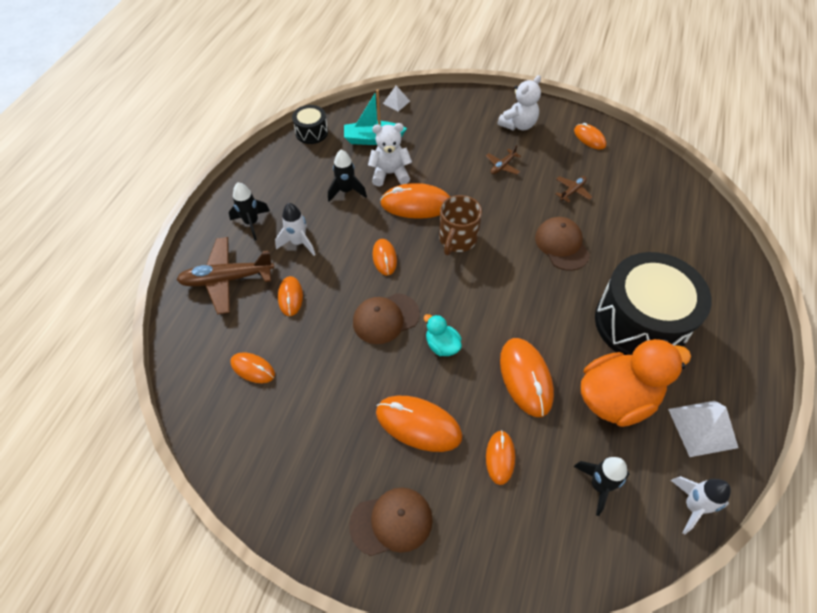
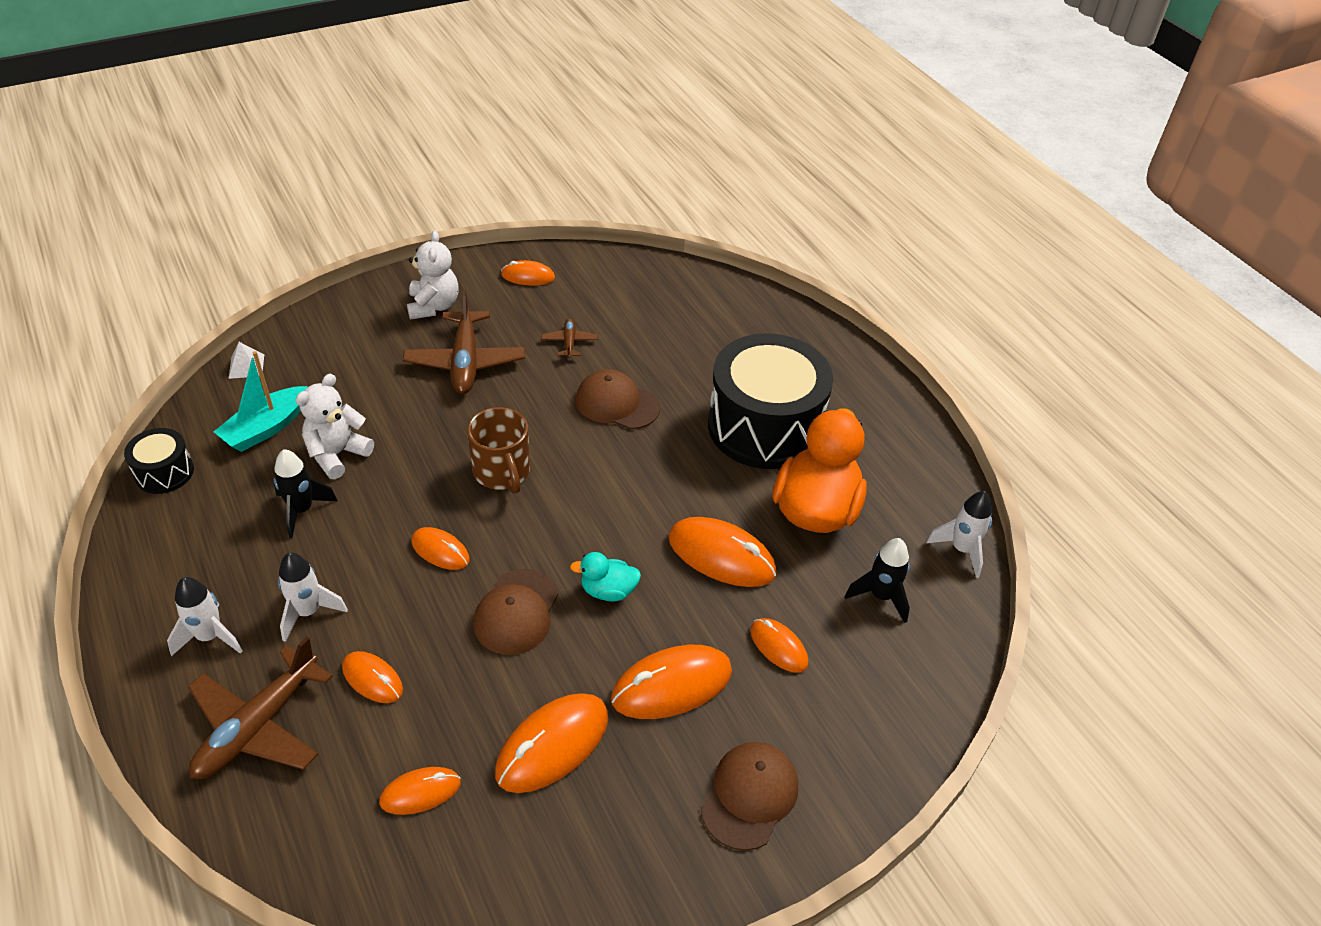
camera: 50 degrees left, 10 degrees down
(251, 223) = (210, 637): black rocket -> white rocket
(416, 204) = (410, 467): orange mouse -> orange mouse (552, 745)
(502, 166) = (465, 362): brown plane -> brown plane, size x2.07
(702, 428) = (904, 479): white pyramid -> none

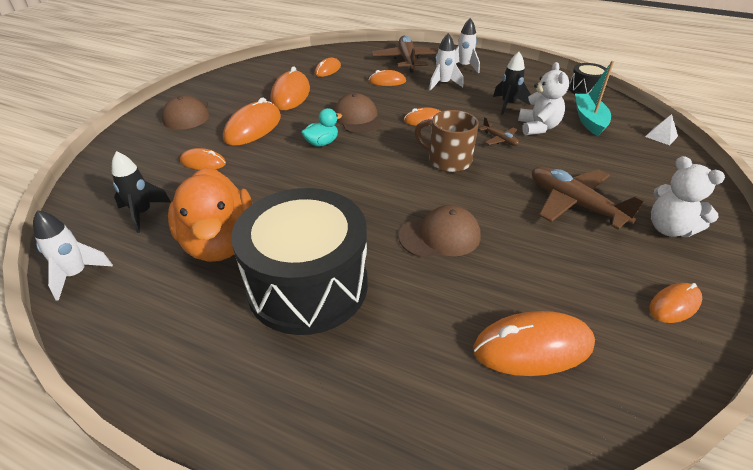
camera: 145 degrees right, 5 degrees down
(569, 342) = (541, 262): brown plane -> brown plane (499, 139)
(721, 556) = (270, 185): orange mouse -> orange mouse (533, 347)

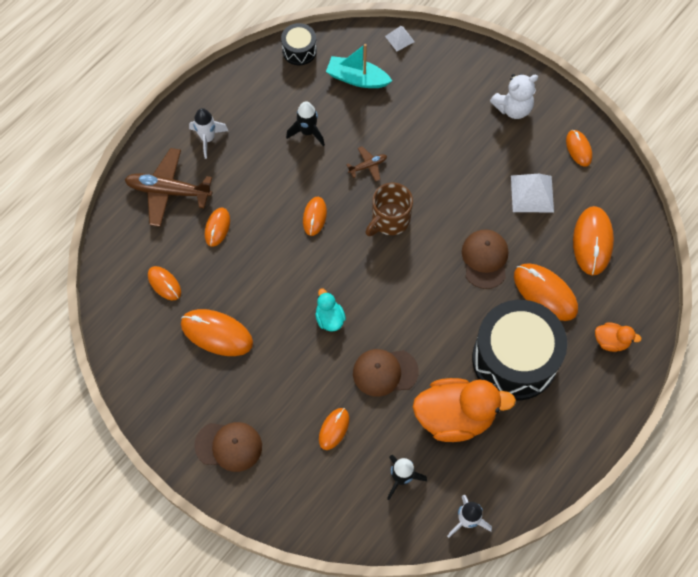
camera: 75 degrees left, 25 degrees up
(253, 128) = (280, 379): orange mouse -> orange mouse (545, 293)
(357, 118) = (291, 276): brown cap -> brown cap (385, 372)
(367, 403) = (611, 341): none -> orange duck
(443, 84) = (243, 174): white rocket -> none
(538, 127) = (357, 126): white teddy bear -> none
(562, 265) = (532, 194): none -> white pyramid
(574, 204) = (472, 153): brown plane -> none

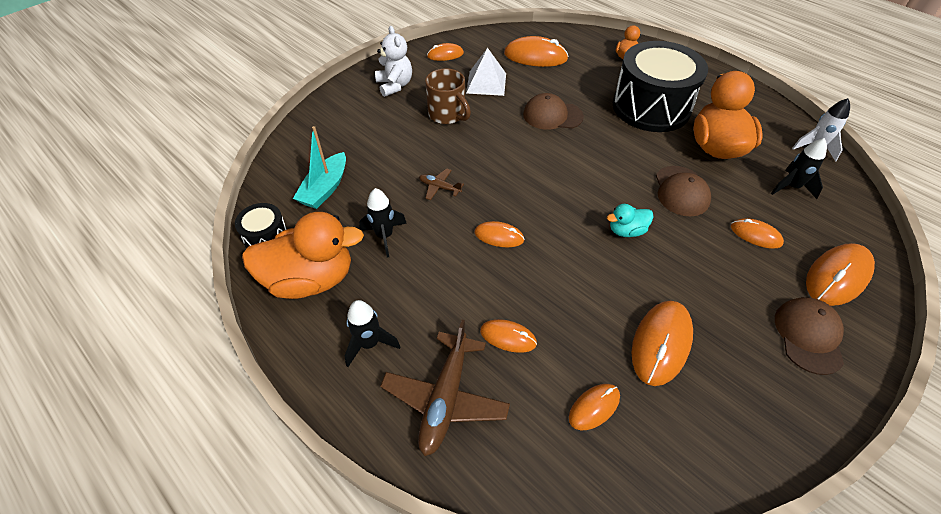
camera: 85 degrees left, 15 degrees down
(208, 139) = (369, 344): white rocket -> black rocket
(261, 90) = (311, 279): none -> orange duck
(368, 166) = (439, 187): brown plane -> brown plane turned 45 degrees counterclockwise
(389, 220) = (507, 175): brown mug -> brown mug (447, 115)
(399, 39) = (286, 152): white pyramid -> none
(545, 293) = (585, 85): orange mouse -> orange mouse (837, 276)

